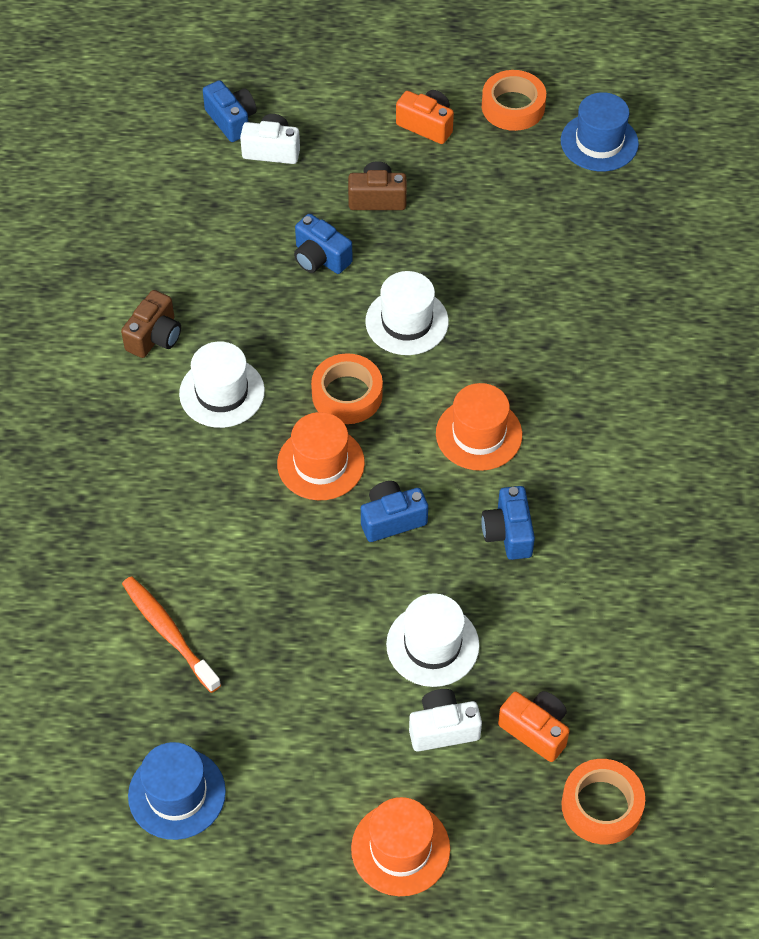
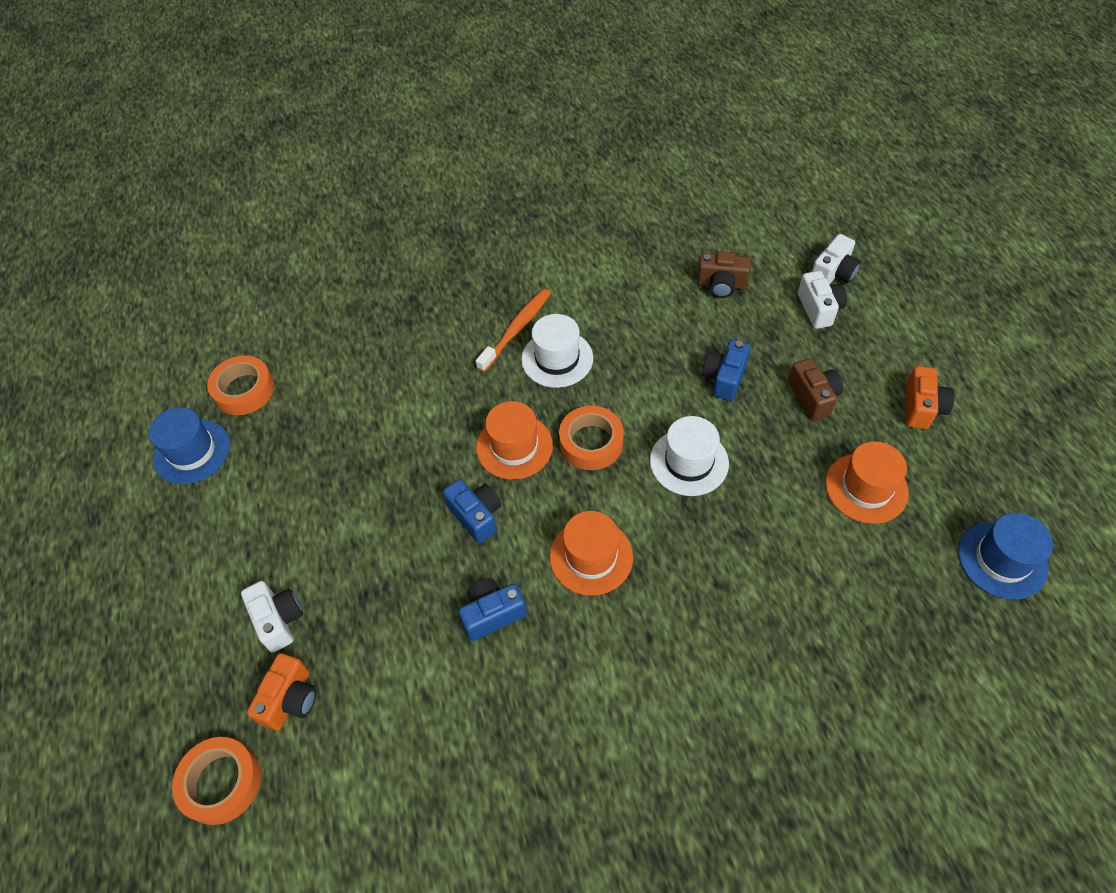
camera: 75 degrees right, 0 degrees up
(155, 337) = (591, 300): brown camera -> brown camera (721, 285)
(168, 633) = (327, 400): orange toothbrush -> orange toothbrush (516, 329)
(231, 120) = (833, 273): blue camera -> white camera
(400, 849) = (161, 622): orange hat -> orange hat (866, 488)
(432, 645) = (359, 586): white hat -> none
(513, 107) = (994, 469): orange tape -> orange tape (244, 390)

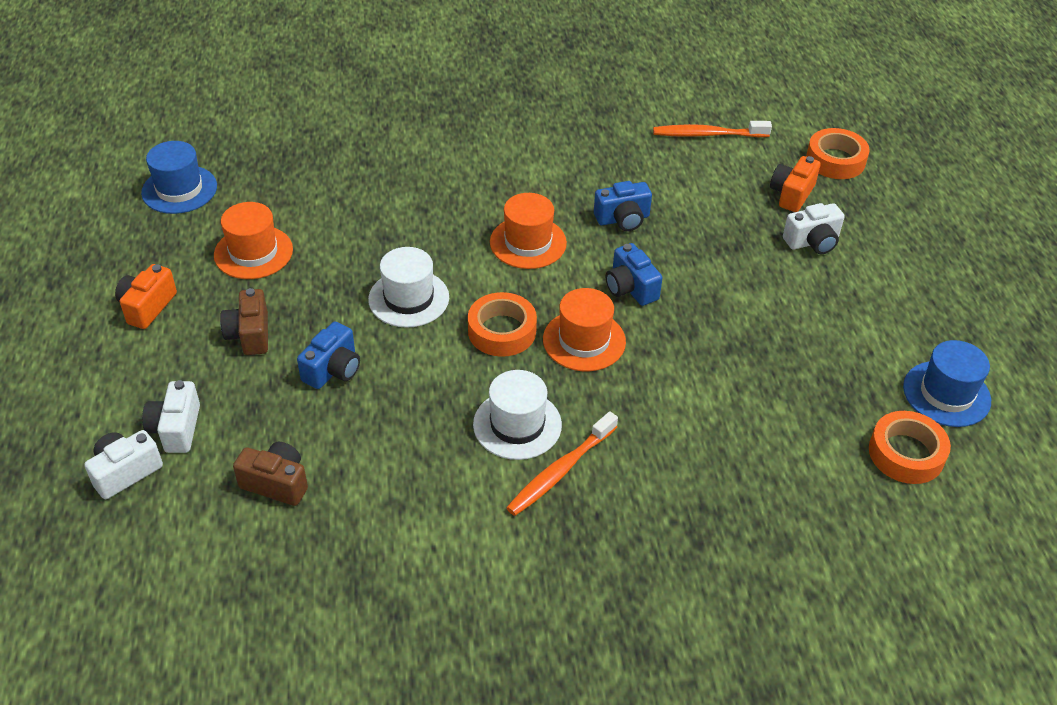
camera: 175 degrees left, 10 degrees down
(278, 620) = (812, 242): white camera -> white camera turned 90 degrees counterclockwise
(390, 805) = (707, 134): none -> orange toothbrush

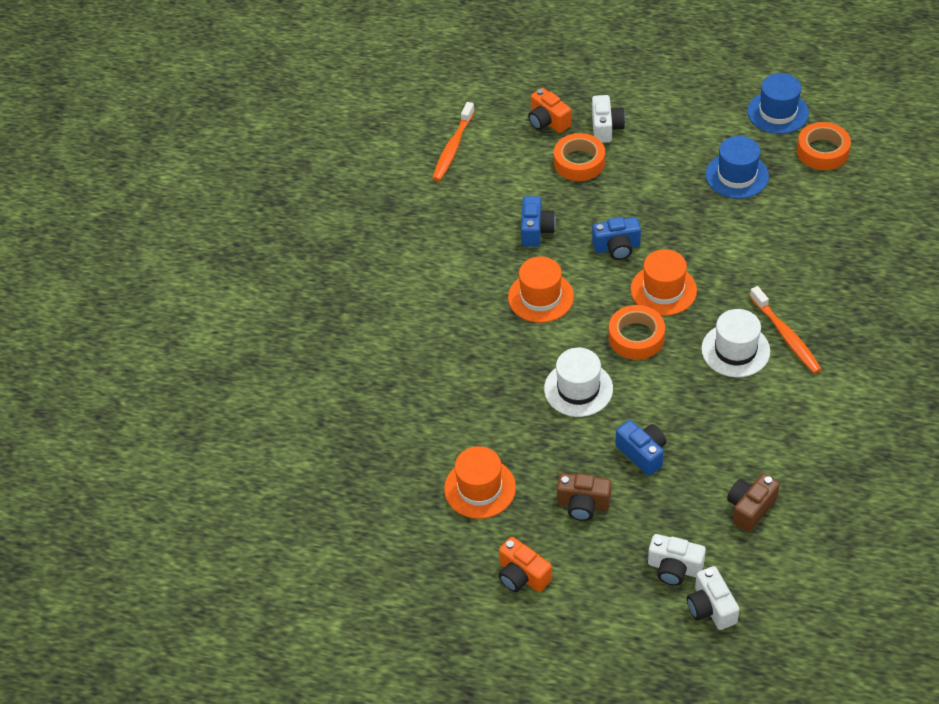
camera: 65 degrees left, 5 degrees up
(179, 189) = (367, 535): blue hat -> blue hat (737, 175)
(835, 160) = (518, 83): orange tape -> orange tape (579, 162)

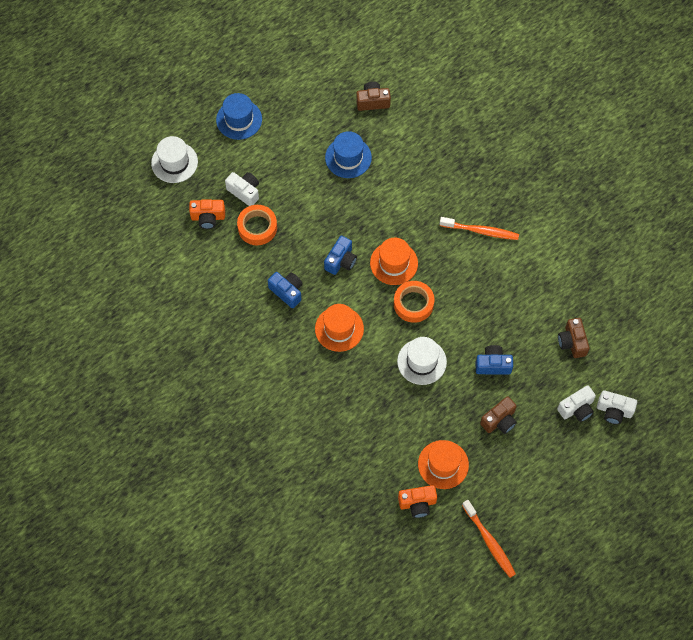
camera: 55 degrees left, 15 degrees up
(453, 147) = (176, 284): orange toothbrush -> orange toothbrush (489, 541)
(522, 576) = (518, 487): orange camera -> orange camera (417, 503)
(735, 350) = (467, 263): white hat -> white hat (174, 162)
(777, 112) = (322, 97): blue hat -> blue hat (239, 119)
(822, 151) = (372, 101): orange tape -> brown camera

